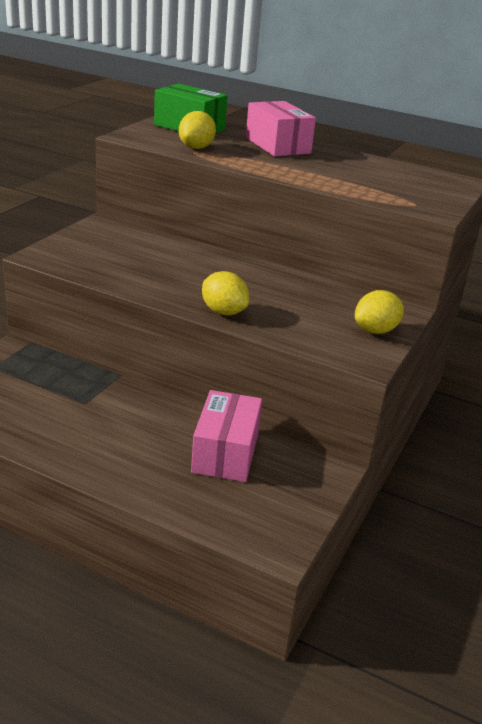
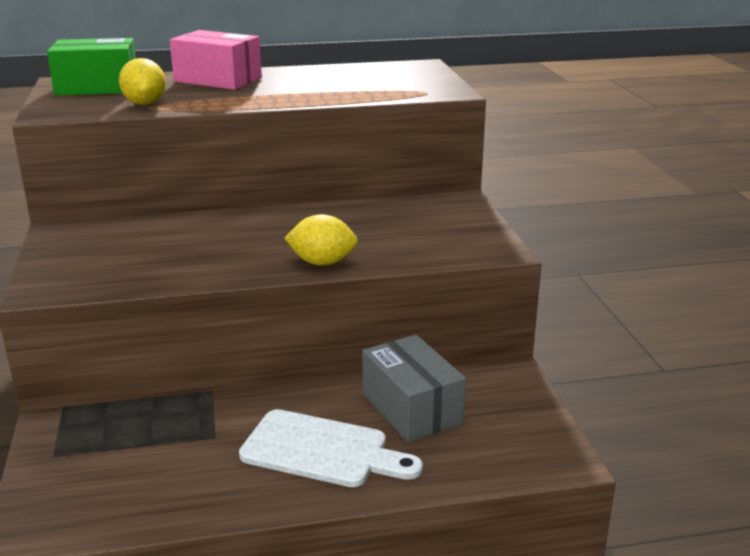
camera: 35 degrees left, 5 degrees down
(132, 446) = (322, 450): none -> white cutting board
(225, 452) = (411, 408): pink box -> grey box
(375, 330) = (467, 224): yellow lemon -> none

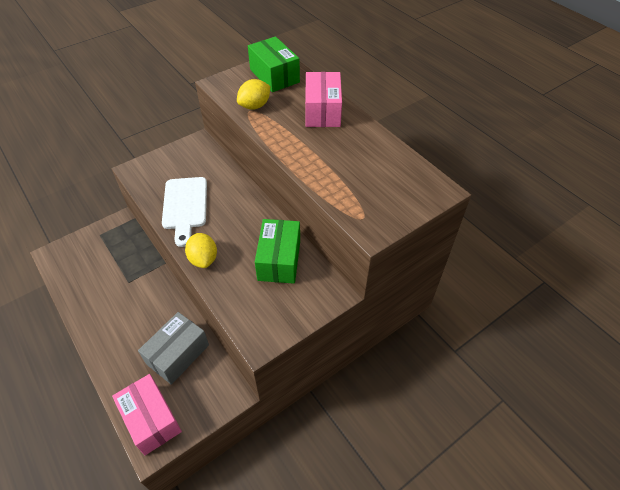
camera: 65 degrees right, 25 degrees up
(322, 450) = (129, 329): white cutting board -> white cutting board (185, 206)
(377, 218) = (279, 260): none -> green box
(514, 452) = (151, 419): none -> pink box

